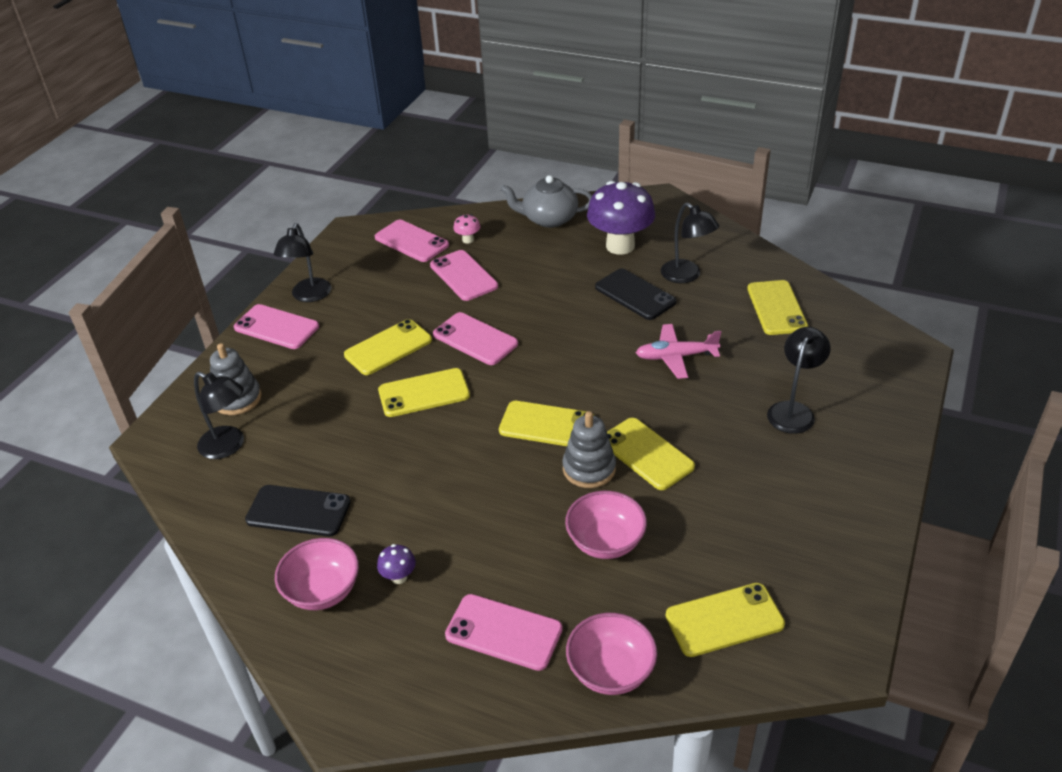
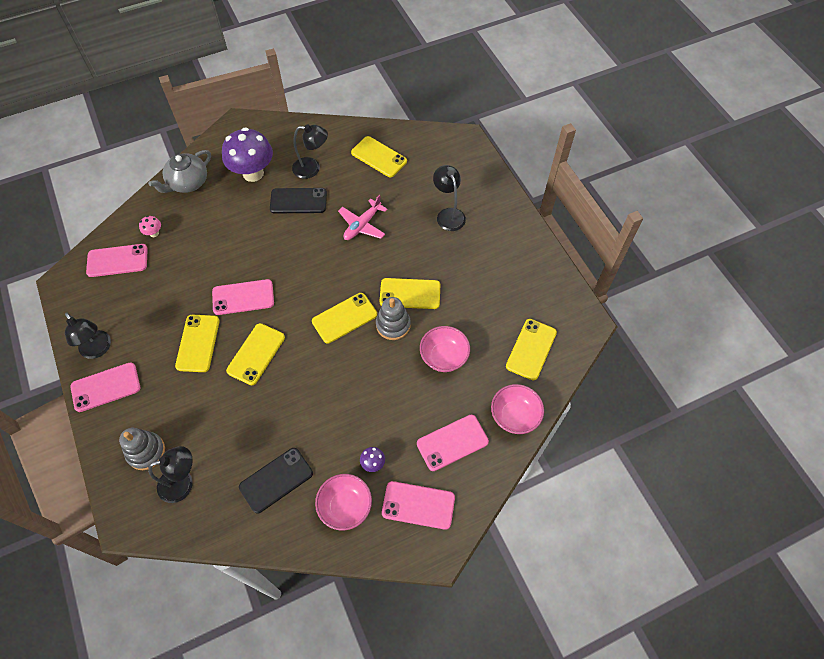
camera: 50 degrees left, 20 degrees up
(463, 276) = (183, 260): pink phone -> pink phone (418, 505)

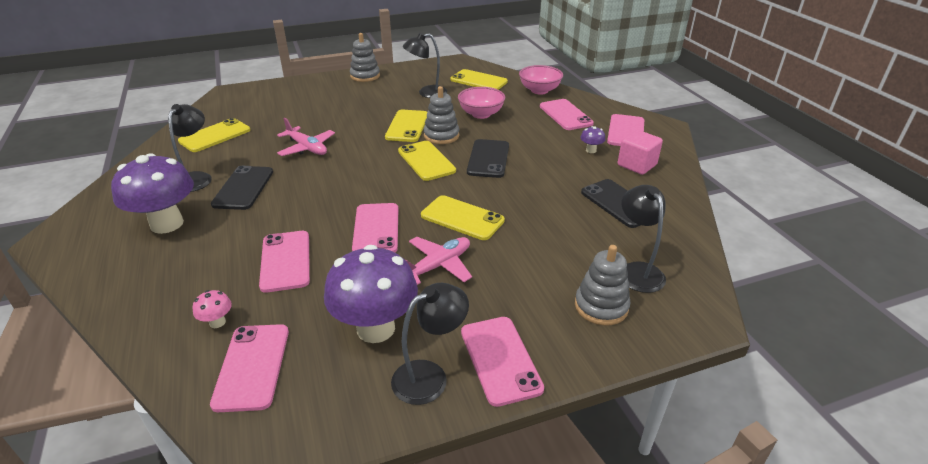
camera: 85 degrees left, 25 degrees down
(140, 315) = (376, 328): none -> purple mushroom
(188, 183) = (134, 288): grey teapot -> none
(198, 343) = (438, 266): yellow phone -> pink plane
(209, 251) = (285, 261): none -> pink phone
(345, 506) = (637, 165): pink bowl -> pink cube
(351, 368) = (488, 159): none -> black phone
(448, 214) = (320, 104): black lamp -> black lamp (426, 93)
(523, 237) = (365, 76): none -> grey stacking toy

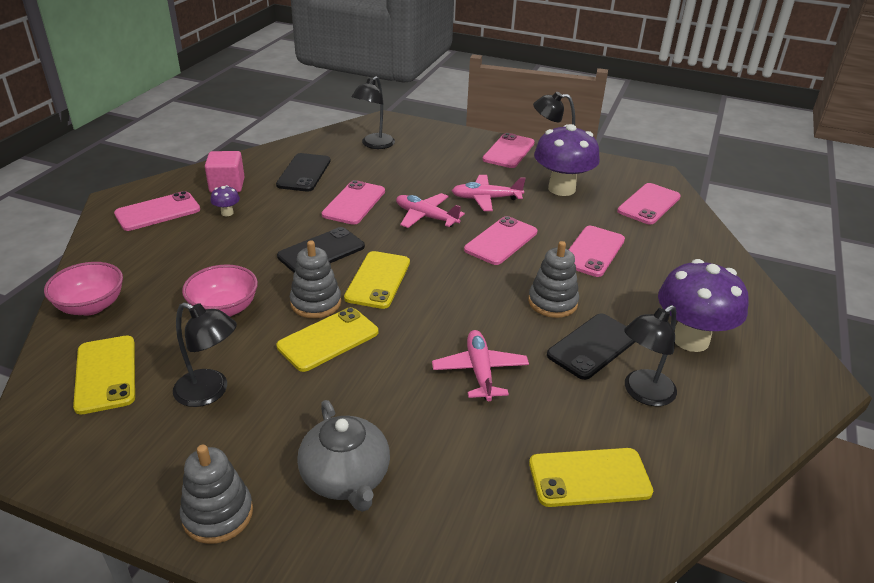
camera: 140 degrees left, 0 degrees up
(217, 322) = (663, 235): pink mushroom -> none
(330, 97) = (346, 478): none -> grey teapot
(462, 218) = (426, 217): yellow phone -> pink plane
(565, 115) = (155, 257): pink phone -> pink phone (354, 203)
(601, 306) = (424, 143): grey stacking toy -> grey stacking toy (552, 302)

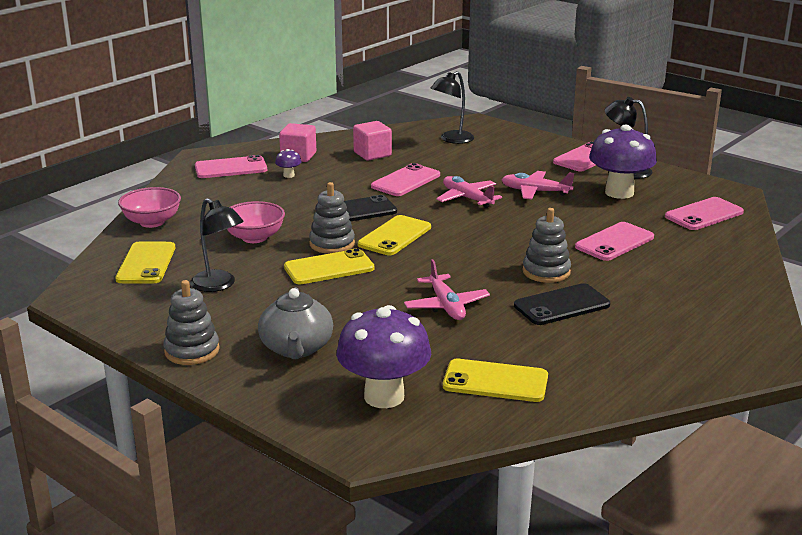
camera: 20 degrees right, 10 degrees down
(304, 173) = (372, 154): black phone -> pink cube
(480, 371) = (446, 306): pink plane -> pink plane turned 150 degrees clockwise
(501, 241) = (528, 224): pink phone -> none
(642, 393) = (584, 341): black lamp -> none
(690, 339) = (662, 314): purple mushroom -> purple mushroom (384, 396)

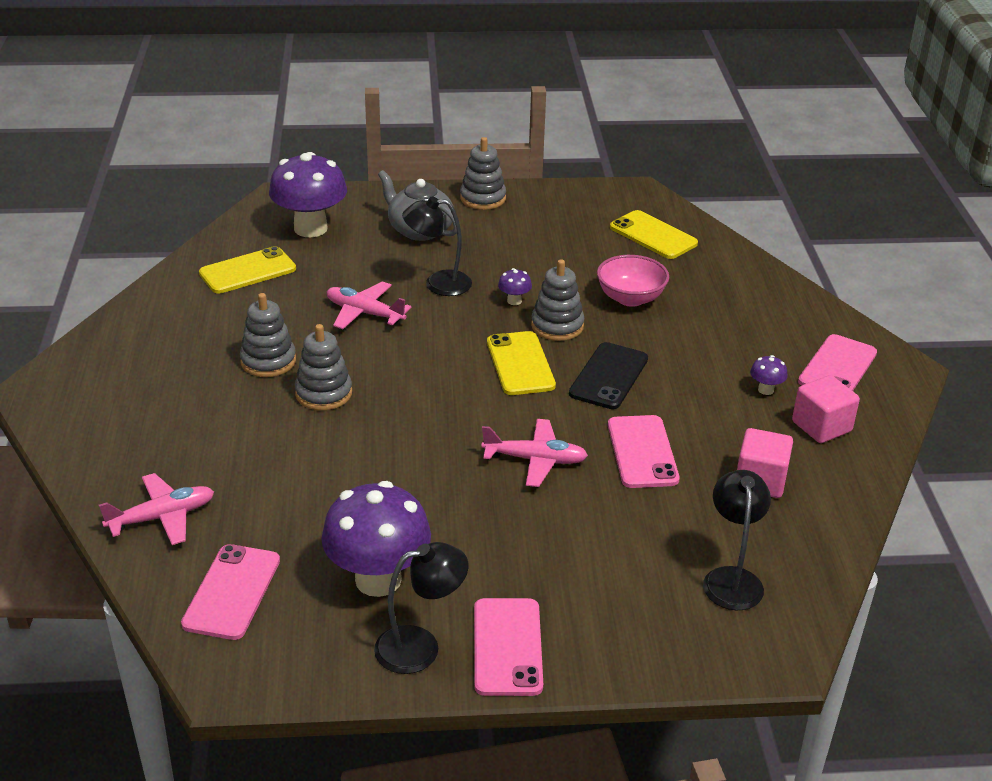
camera: 135 degrees right, 10 degrees up
(152, 222) = (740, 270): pink bowl -> none
(219, 285) = (564, 246): black lamp -> black lamp (438, 283)
(329, 268) = (514, 301): yellow phone -> purple mushroom
(535, 192) = (479, 519): pink plane -> pink plane (162, 517)
(561, 305) = (268, 361): black phone -> grey stacking toy
(614, 242) = (297, 474): pink phone -> none

